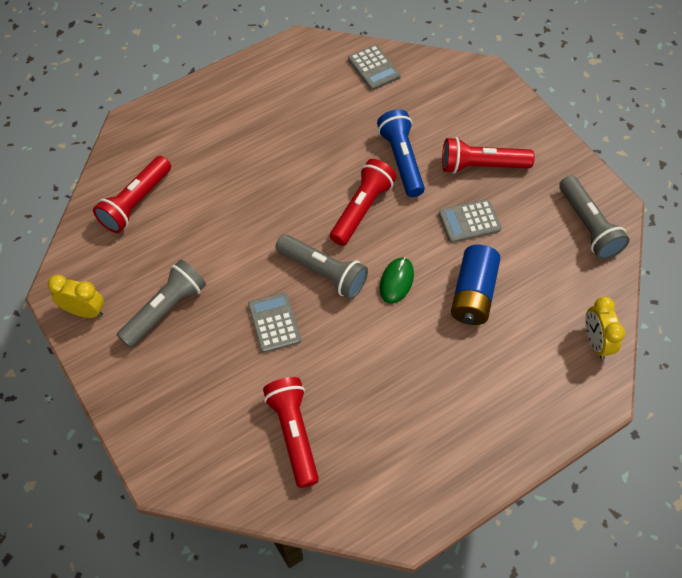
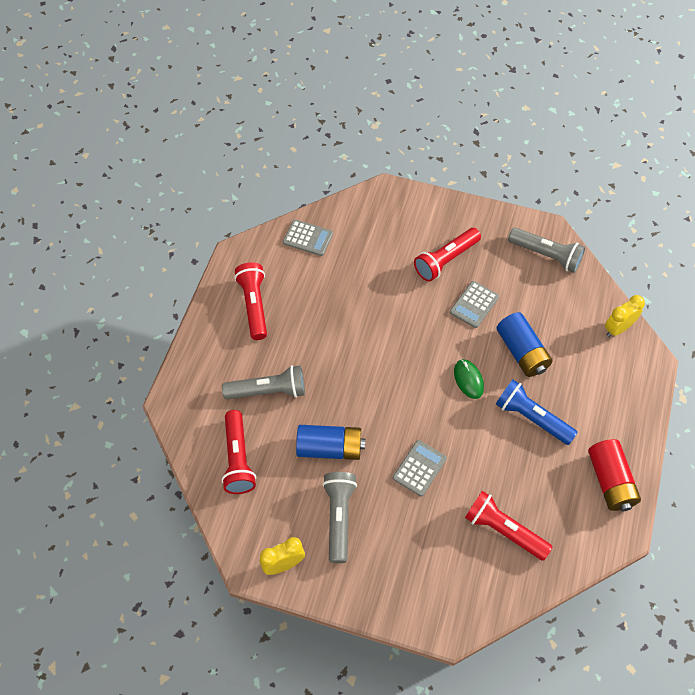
camera: 40 degrees left, 0 degrees up
(216, 249) = (330, 448): none -> blue battery
(274, 322) = (419, 468): grey calculator -> grey calculator turned 90 degrees clockwise
(323, 272) = (417, 409): grey flashlight -> grey flashlight (268, 391)
(362, 209) = (399, 346): red flashlight -> red flashlight (254, 305)
(401, 160) = (391, 293): blue flashlight -> blue flashlight (531, 418)
(441, 473) = (610, 481): none -> red battery
(595, 342) = (617, 328): yellow clock -> yellow clock turned 105 degrees clockwise

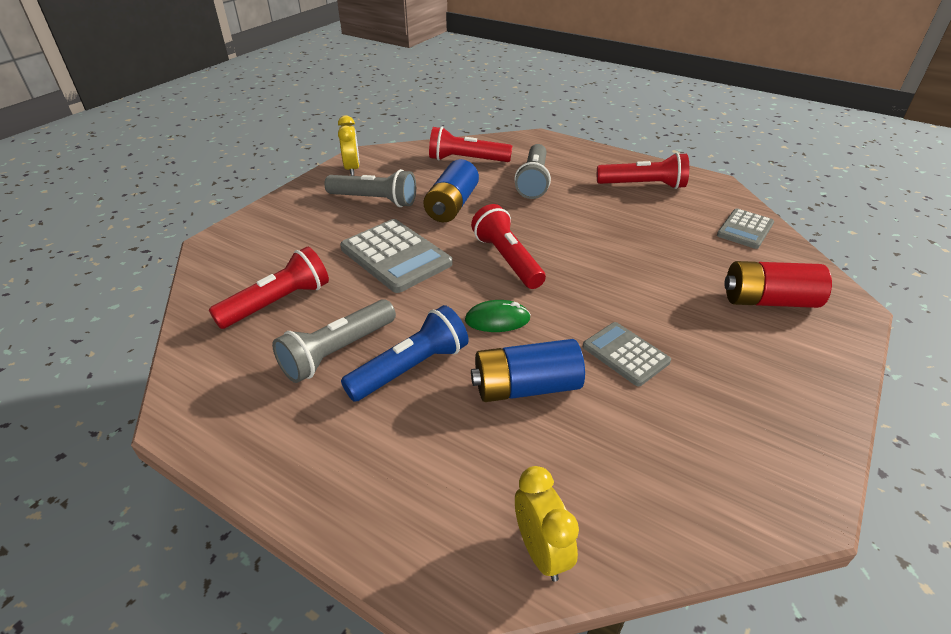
camera: 105 degrees right, 20 degrees down
(419, 468) = (395, 256): grey calculator -> grey calculator, size x1.65
(445, 260) = (714, 342): red flashlight -> red flashlight (507, 259)
(546, 255) = (734, 482): grey flashlight -> grey flashlight (337, 352)
(610, 481) = (261, 429): red battery -> red battery (768, 301)

